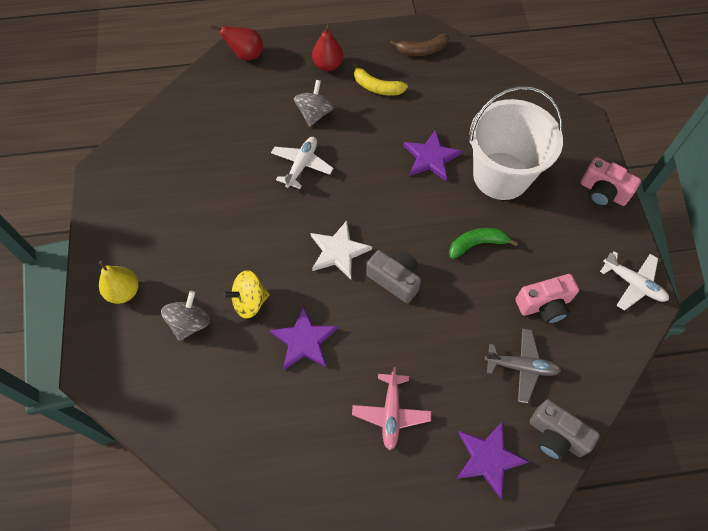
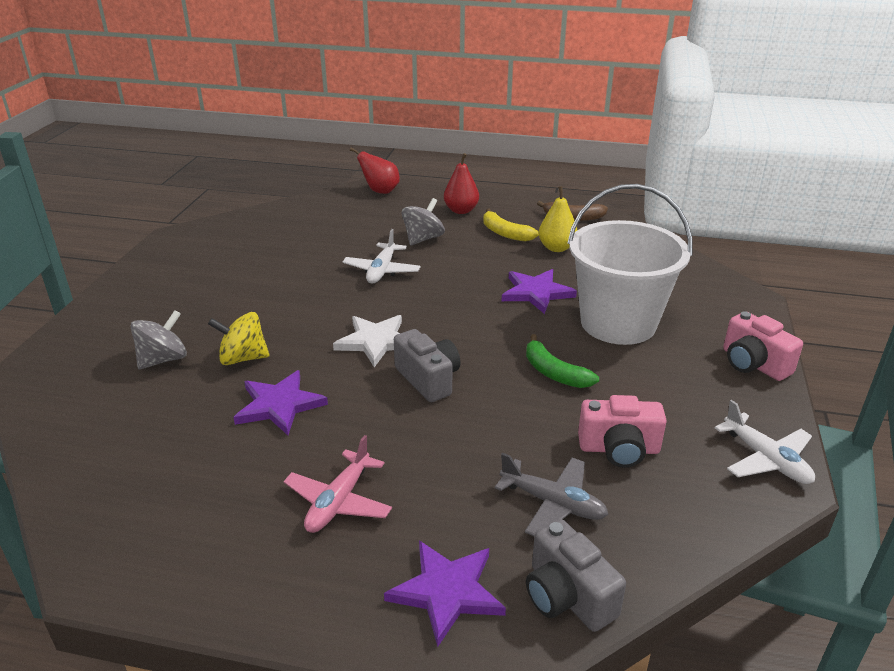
camera: 20 degrees right, 30 degrees down
(124, 291) = (118, 320): yellow pear -> yellow pear (556, 248)
(301, 165) = (382, 270): white plane -> white plane turned 150 degrees clockwise
(477, 244) = (554, 373): green banana -> green banana turned 135 degrees counterclockwise

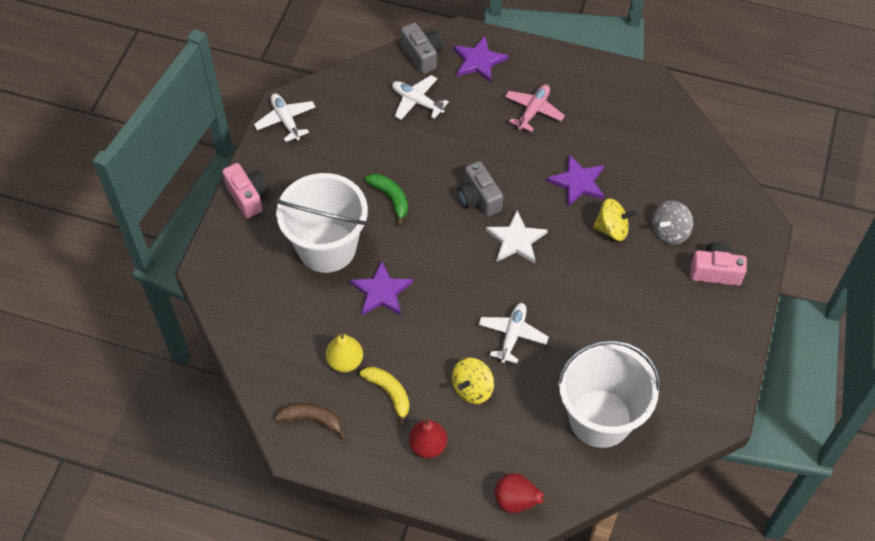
camera: 175 degrees left, 25 degrees up
(297, 229) = (600, 418): none -> white bucket
(423, 239) = (472, 388): grey spinning top -> yellow spinning top
(553, 503) = (417, 102): grey plane -> white plane
(619, 449) = (368, 133): pink camera -> pink camera (715, 271)

